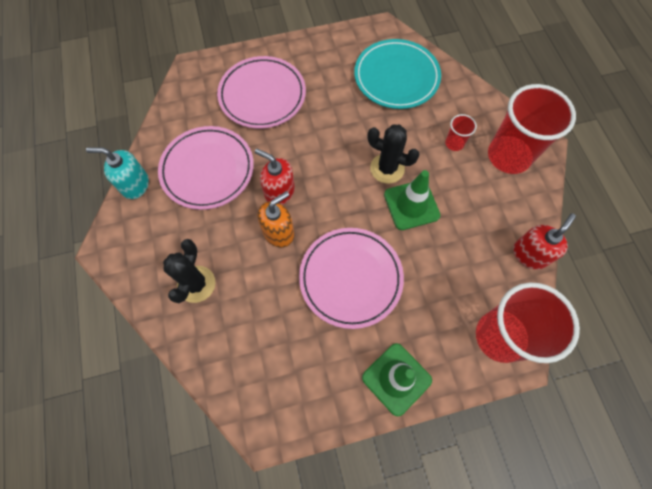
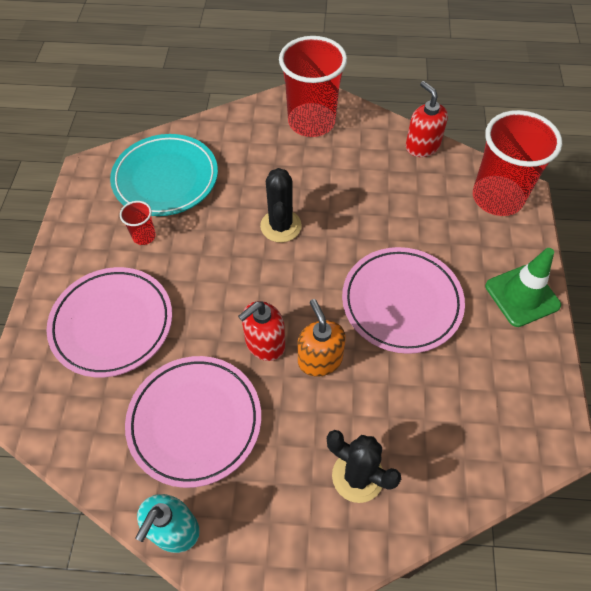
camera: 70 degrees left, 10 degrees down
(387, 168) = (281, 226): black cactus -> black cactus turned 45 degrees counterclockwise
(411, 205) = (334, 219): green traffic cone -> none
(454, 143) = (277, 158): red cup -> red cup (144, 236)

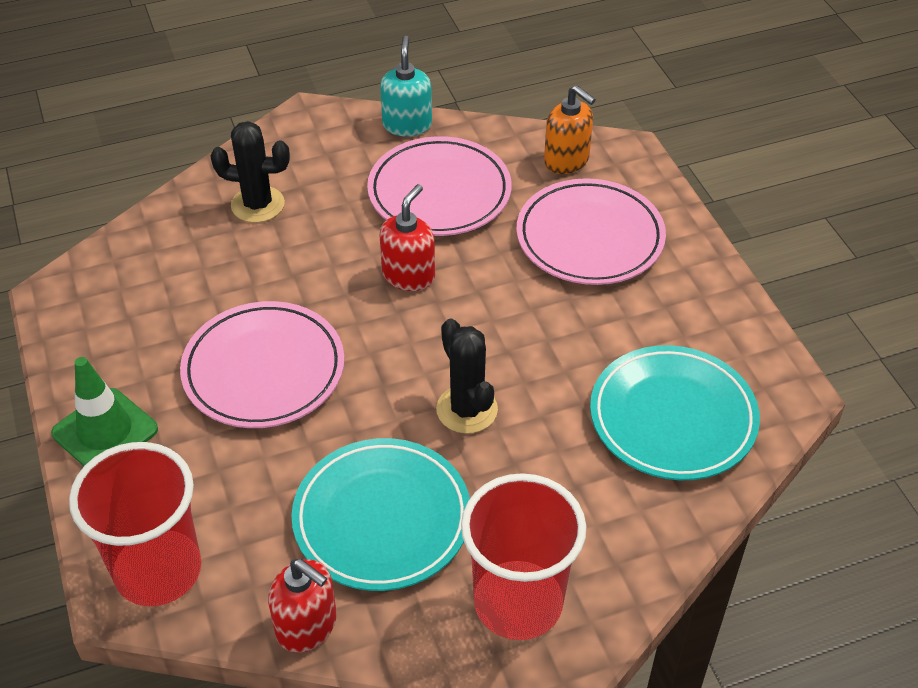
camera: 155 degrees right, 10 degrees down
(144, 236) = (635, 334): red cup -> none
(320, 359) = (338, 281): orange soap dispenser -> orange soap dispenser (567, 160)
(362, 182) = (382, 519): none -> turquoise plate

